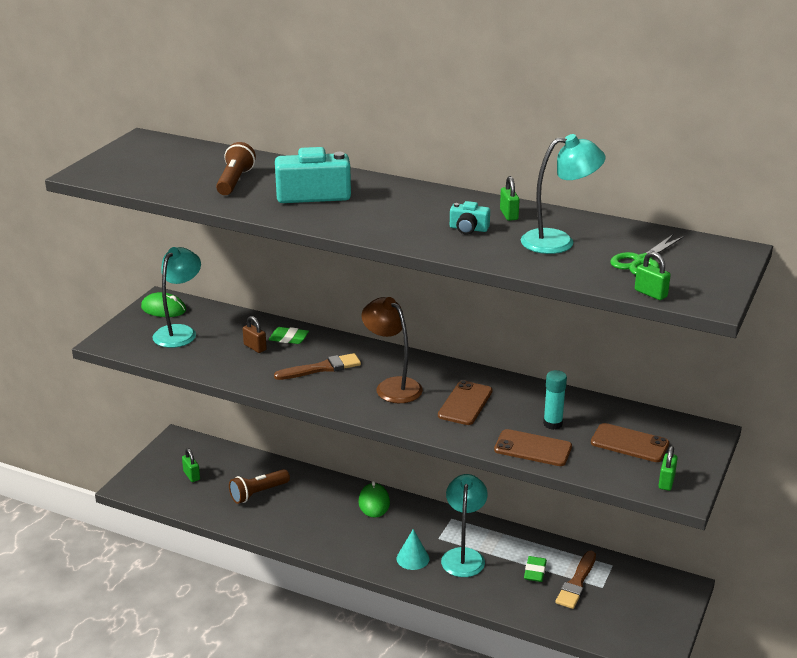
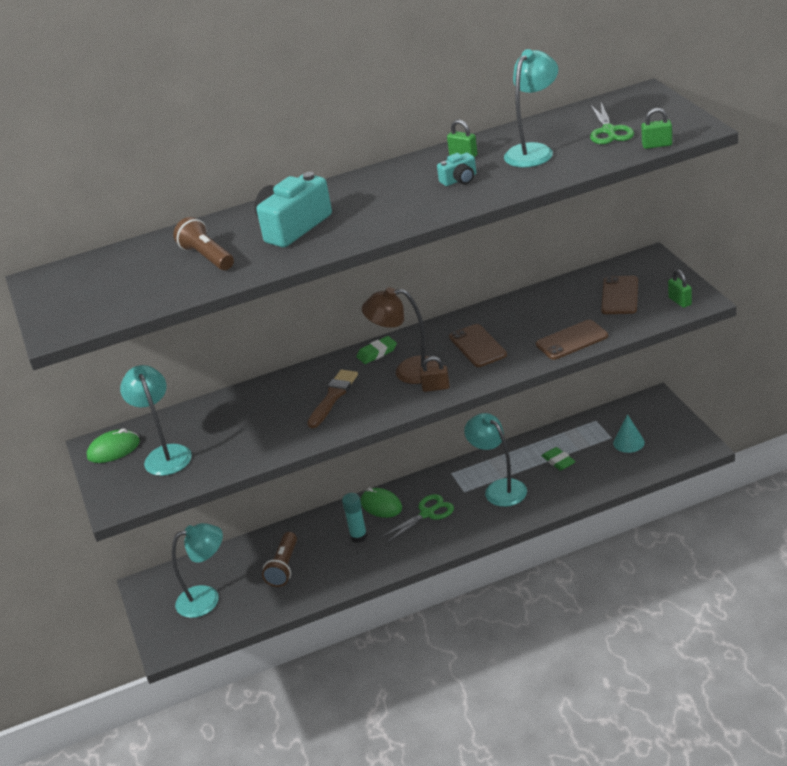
camera: 40 degrees left, 5 degrees up
(191, 475) = (207, 598): green padlock -> turquoise lamp
(255, 347) = (252, 420): brown padlock -> brown padlock (436, 387)
(288, 338) = (265, 396): green eraser -> green eraser (377, 353)
(391, 532) = (427, 513): none -> green scissors
(412, 558) = (470, 517): turquoise cone -> turquoise cone (628, 442)
(552, 424) = (555, 318): turquoise glue stick -> turquoise glue stick (358, 536)
(576, 583) = (593, 447): brown brush -> none
(629, 443) = (620, 296): brown phone -> brown phone turned 60 degrees counterclockwise

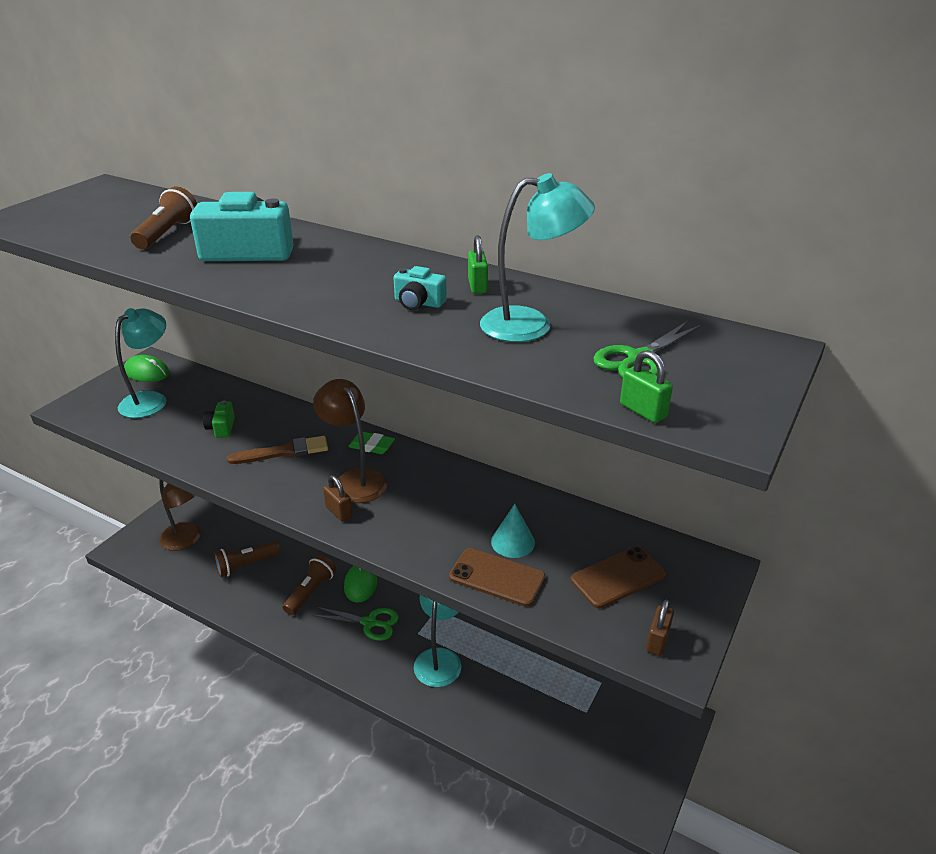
camera: 45 degrees right, 0 degrees up
(207, 598) = (186, 540): turquoise lamp -> brown lamp
(260, 422) = (221, 428): none -> green camera
(358, 536) = (311, 592): turquoise glue stick -> brown flashlight
(477, 346) = (431, 508): brown phone -> none
(558, 461) = (514, 685): green eraser -> none
(628, 442) = (590, 733): turquoise cone -> turquoise cone (513, 542)
(680, 301) = (657, 641): green padlock -> brown padlock

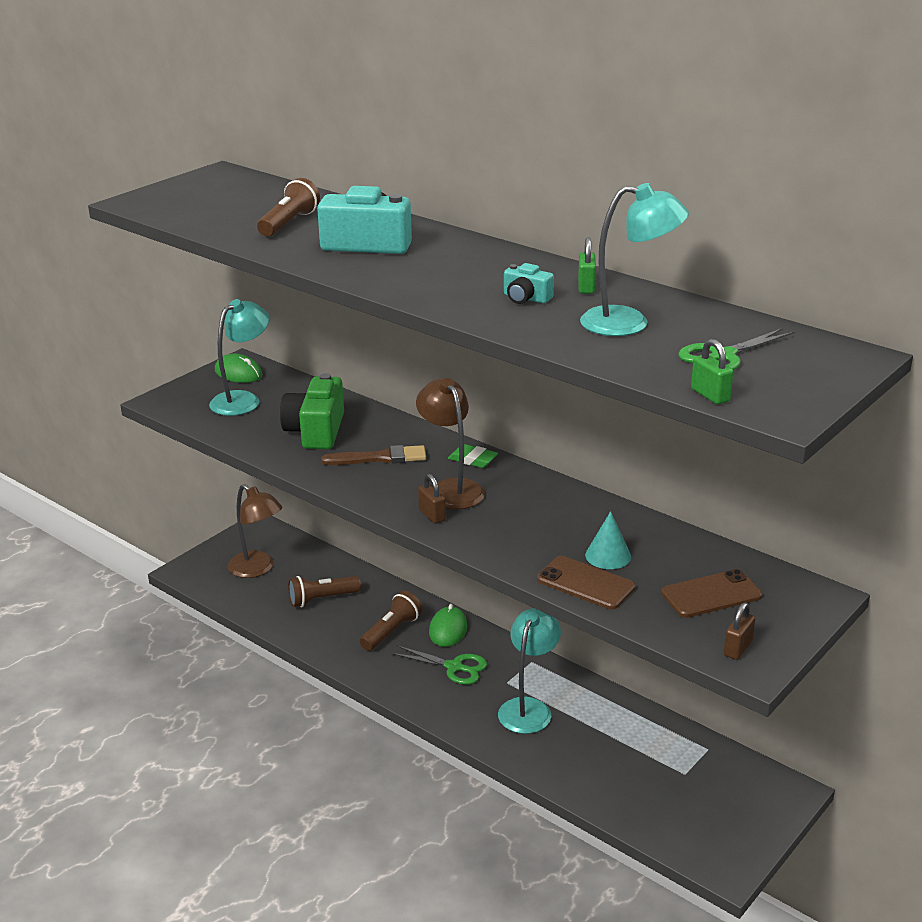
camera: 10 degrees right, 5 degrees down
(221, 428) = (316, 431): green camera -> green camera, size x2.00

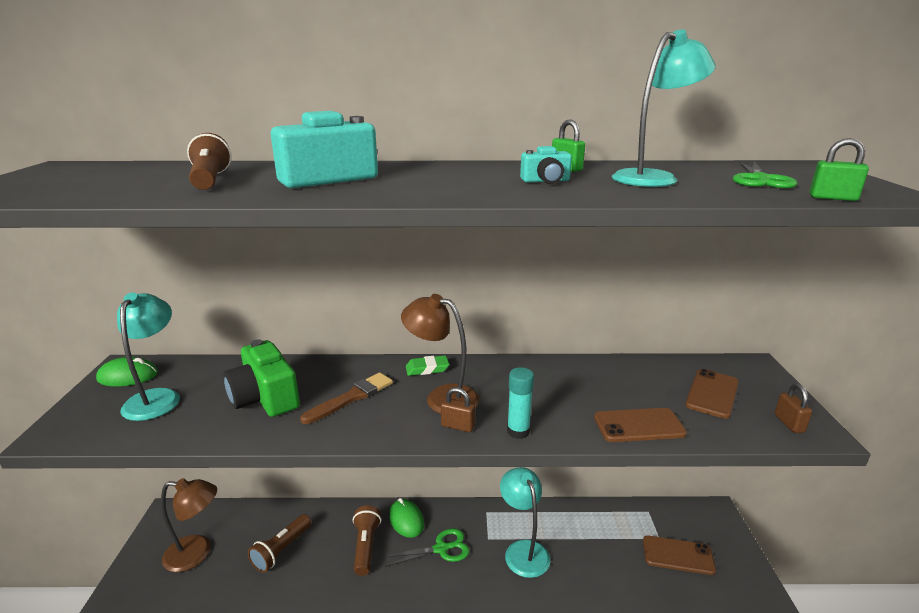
camera: 40 degrees left, 5 degrees down
(474, 540) = (518, 431): none -> turquoise glue stick
(608, 556) = (617, 397): turquoise cone -> none
(683, 796) = (678, 555): none -> brown phone

